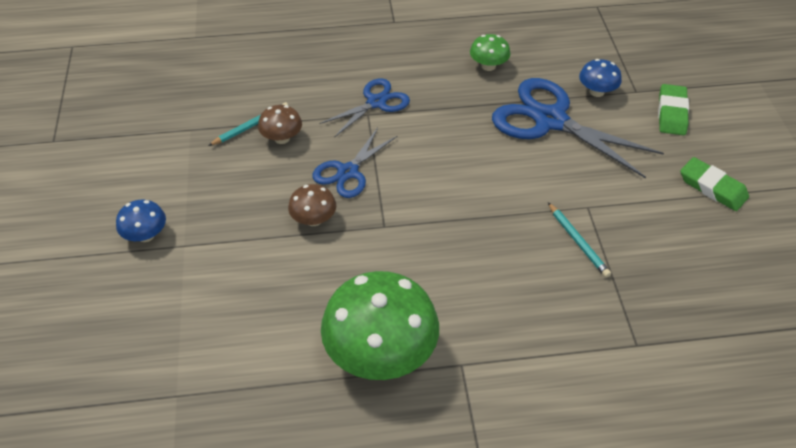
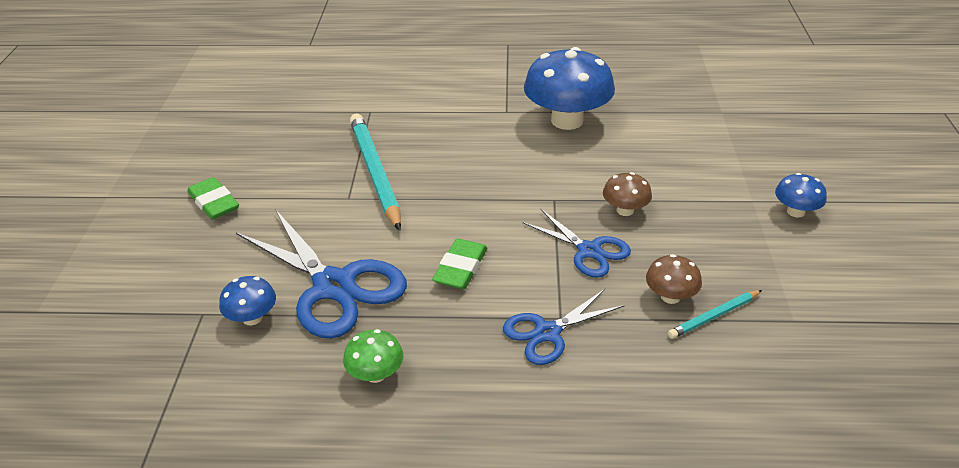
camera: 170 degrees left, 10 degrees down
(347, 172) = (589, 251): blue scissors -> blue scissors turned 90 degrees clockwise
(380, 353) = (567, 120): green mushroom -> blue mushroom
(578, 242) = (375, 172): turquoise pencil -> turquoise pencil, size x2.03
(672, 113) = (184, 280): green eraser -> green eraser (460, 268)

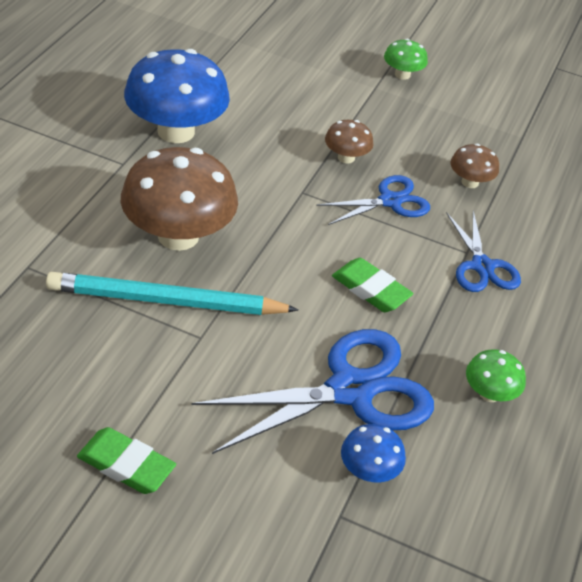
camera: 75 degrees left, 5 degrees up
(214, 202) = (126, 465): green eraser -> green eraser turned 45 degrees clockwise
(447, 157) = (178, 236): none -> brown mushroom
(714, 316) = (502, 171): turquoise pencil -> none
(795, 211) = (402, 74): blue mushroom -> green mushroom

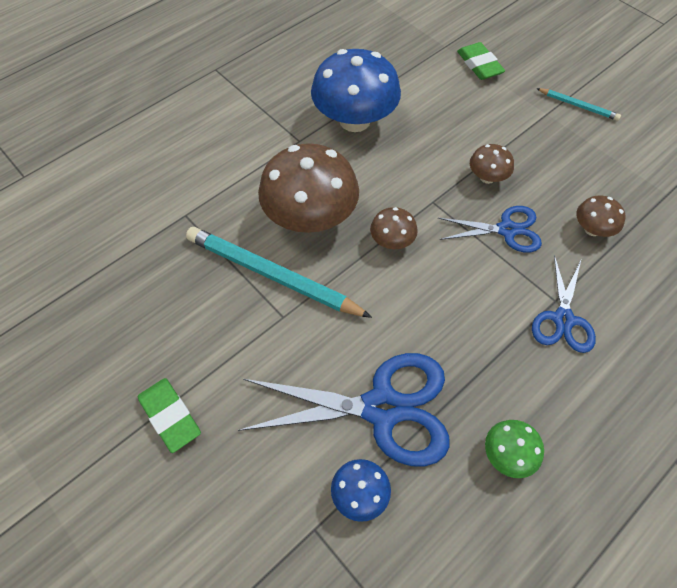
camera: 30 degrees right, 15 degrees up
(279, 238) = (392, 241): none -> brown mushroom
(371, 289) = (447, 313): green eraser -> green eraser (479, 65)
(402, 74) = (578, 106): green mushroom -> turquoise pencil

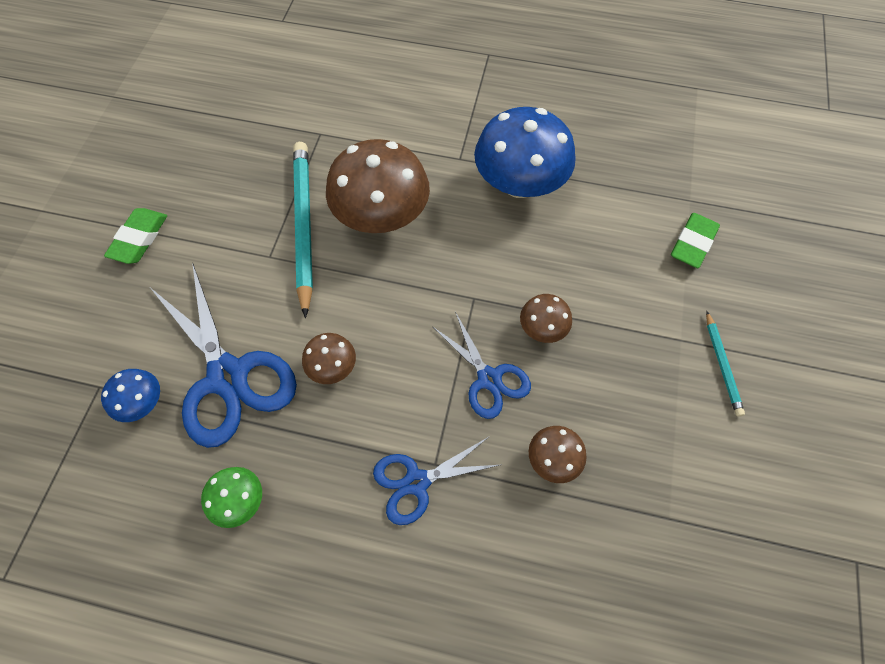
camera: 55 degrees right, 5 degrees up
(392, 241) = (402, 290): brown mushroom -> brown mushroom (332, 367)

